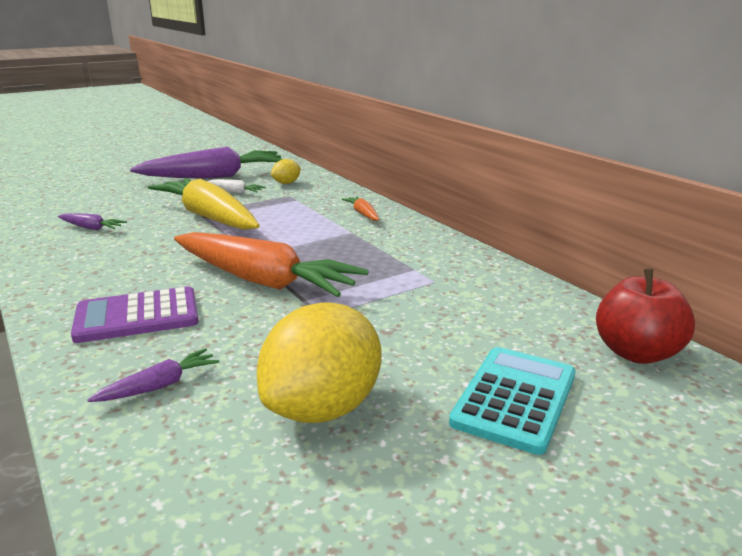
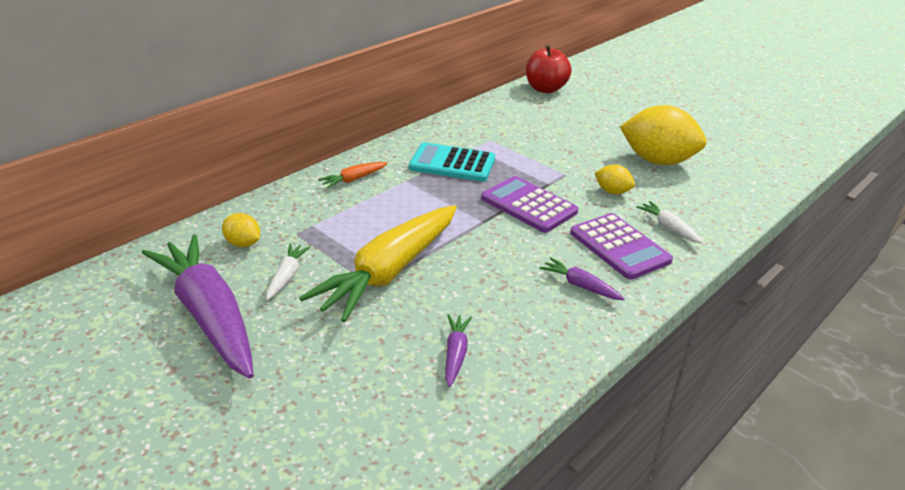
camera: 105 degrees left, 10 degrees up
(138, 361) = (668, 227): none -> white carrot
(160, 386) = (683, 212): purple carrot -> purple carrot (580, 286)
(255, 339) = (612, 192): none -> yellow lemon
(263, 281) = (529, 205): orange carrot -> purple calculator
(515, 399) = (609, 117): turquoise calculator -> turquoise calculator (452, 163)

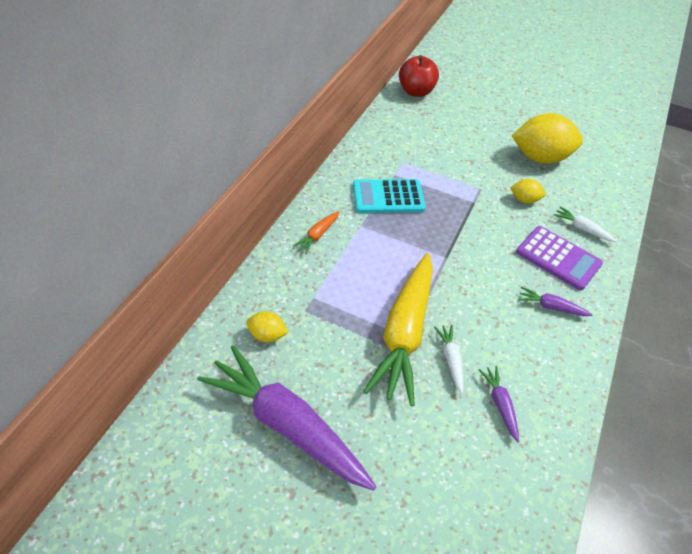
camera: 20 degrees left, 15 degrees up
(287, 276) = (326, 361): white carrot -> white carrot (450, 360)
(529, 205) = (471, 230): purple calculator -> none

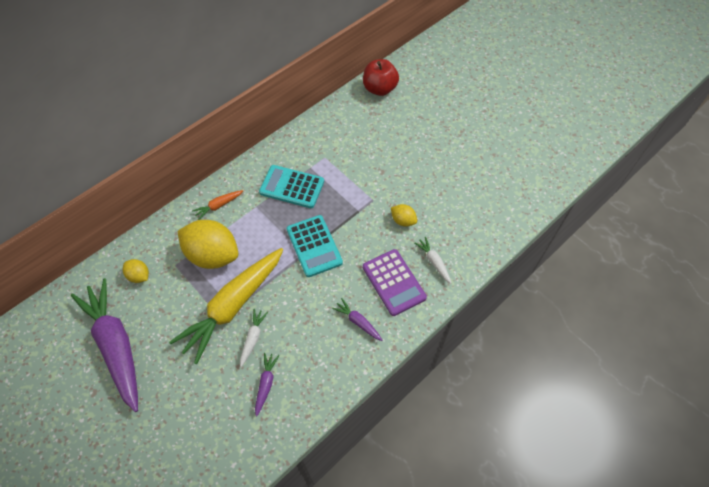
camera: 25 degrees right, 10 degrees up
(452, 247) = (314, 246): none -> turquoise calculator
(540, 158) = (446, 184): yellow lemon -> yellow lemon (213, 255)

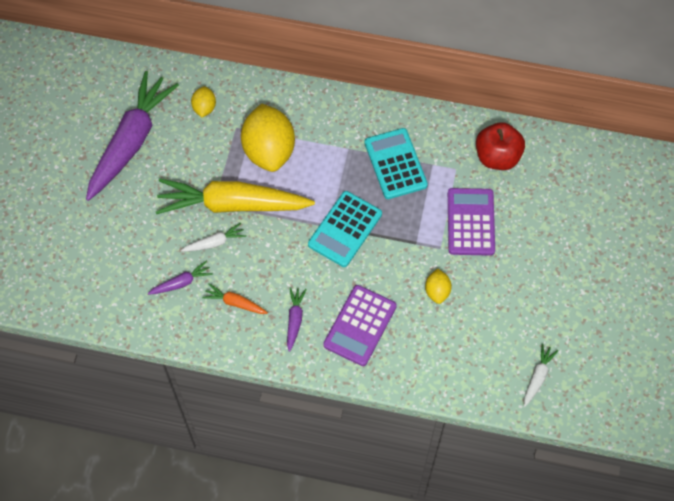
camera: 55 degrees right, 5 degrees up
(218, 206) = (323, 116): orange carrot -> orange carrot (235, 303)
(368, 172) = (471, 222): none -> purple calculator
(379, 89) = (593, 162): red apple -> red apple (497, 157)
(433, 262) = (411, 349): white carrot -> white carrot (537, 377)

